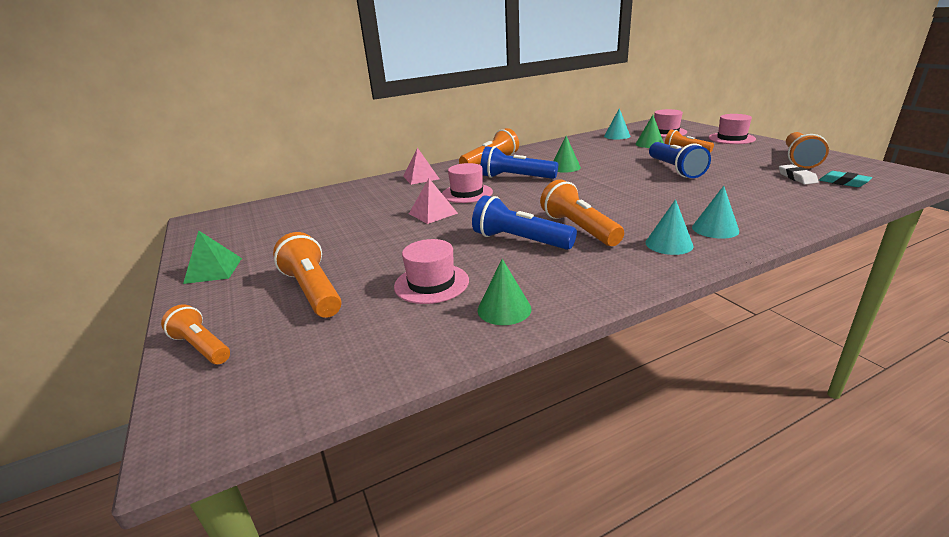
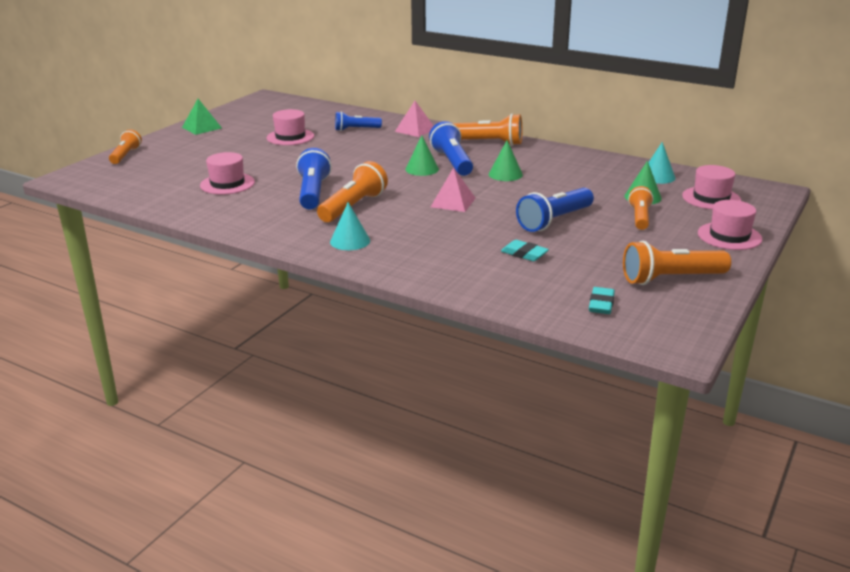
camera: 55 degrees right, 0 degrees up
(313, 291) = (196, 158): orange flashlight -> none
(378, 197) = (356, 129): none -> blue flashlight
(433, 213) = (339, 155): pink pyramid -> pink pyramid (453, 202)
(467, 193) = (393, 154): pink hat -> pink hat (290, 137)
(504, 309) = (209, 209): green cone -> green cone (422, 169)
(715, 229) = (398, 254): turquoise cone -> none
(737, 187) = (524, 254): none -> turquoise eraser
(796, 177) = (592, 280): white eraser -> none

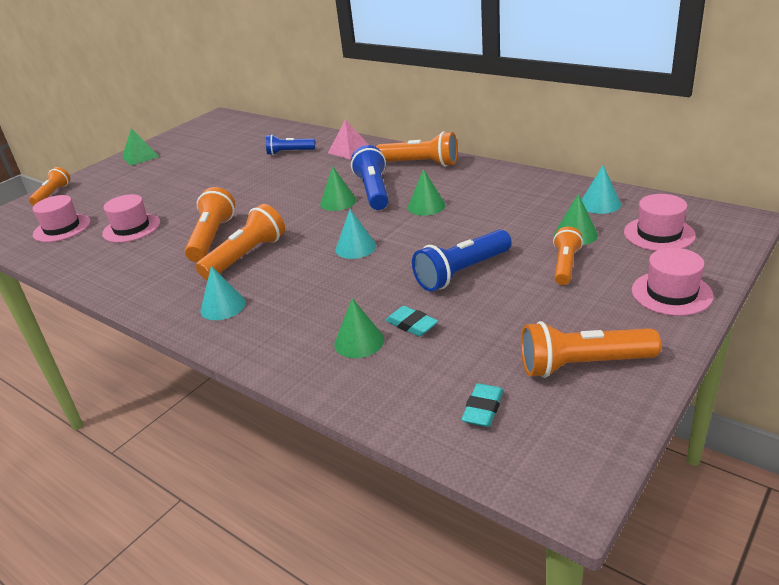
camera: 10 degrees right, 5 degrees up
(290, 137) = (220, 165): pink hat -> pink hat (62, 228)
(313, 193) = (212, 238): blue flashlight -> orange flashlight
(453, 202) = (355, 247): pink pyramid -> turquoise cone
(483, 264) = (359, 342): none -> green cone

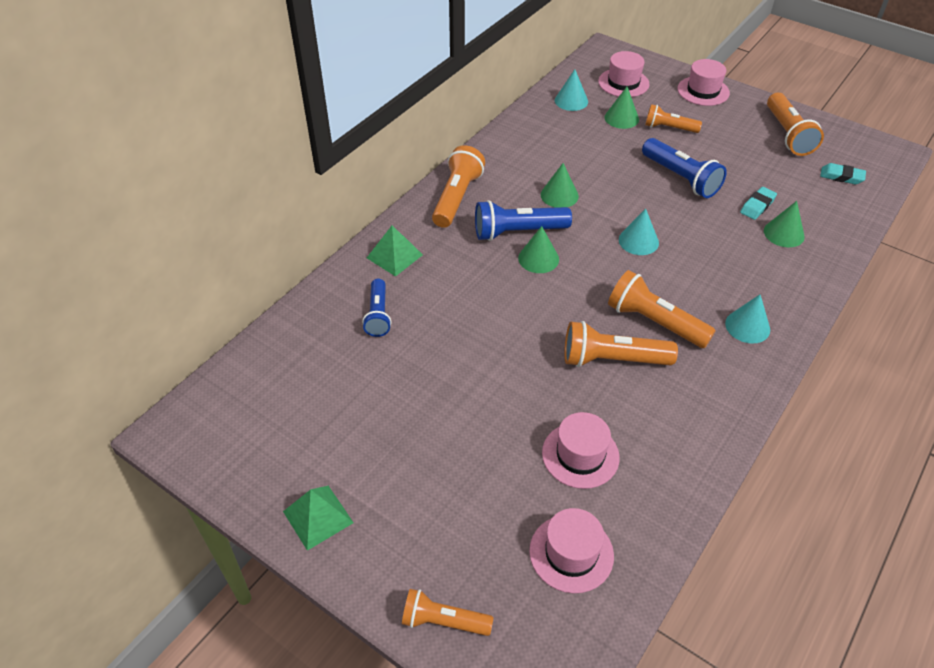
camera: 95 degrees left, 15 degrees up
(349, 150) = (394, 256): pink pyramid -> green pyramid

